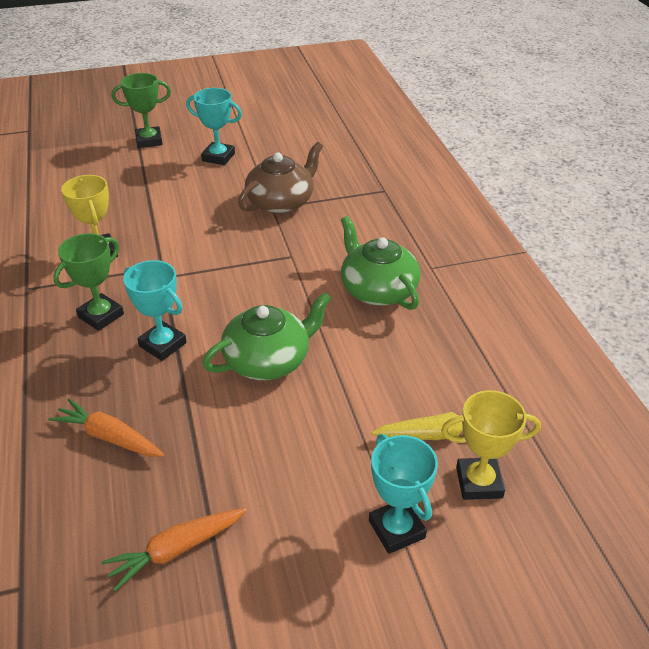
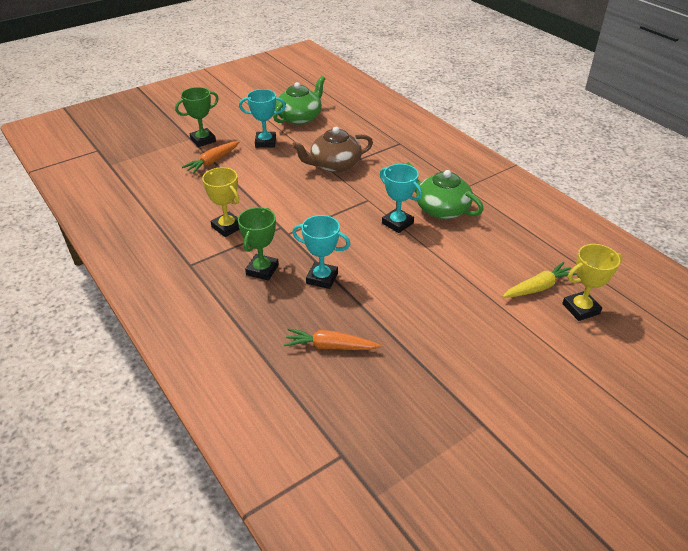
camera: 20 degrees left, 0 degrees up
(176, 550) = (428, 401): orange carrot -> orange carrot (212, 161)
(268, 360) = (401, 270): green teapot -> green teapot (300, 117)
(281, 202) = (334, 165): brown teapot -> brown teapot turned 135 degrees counterclockwise
(396, 529) = (552, 349): turquoise trophy -> turquoise trophy (397, 223)

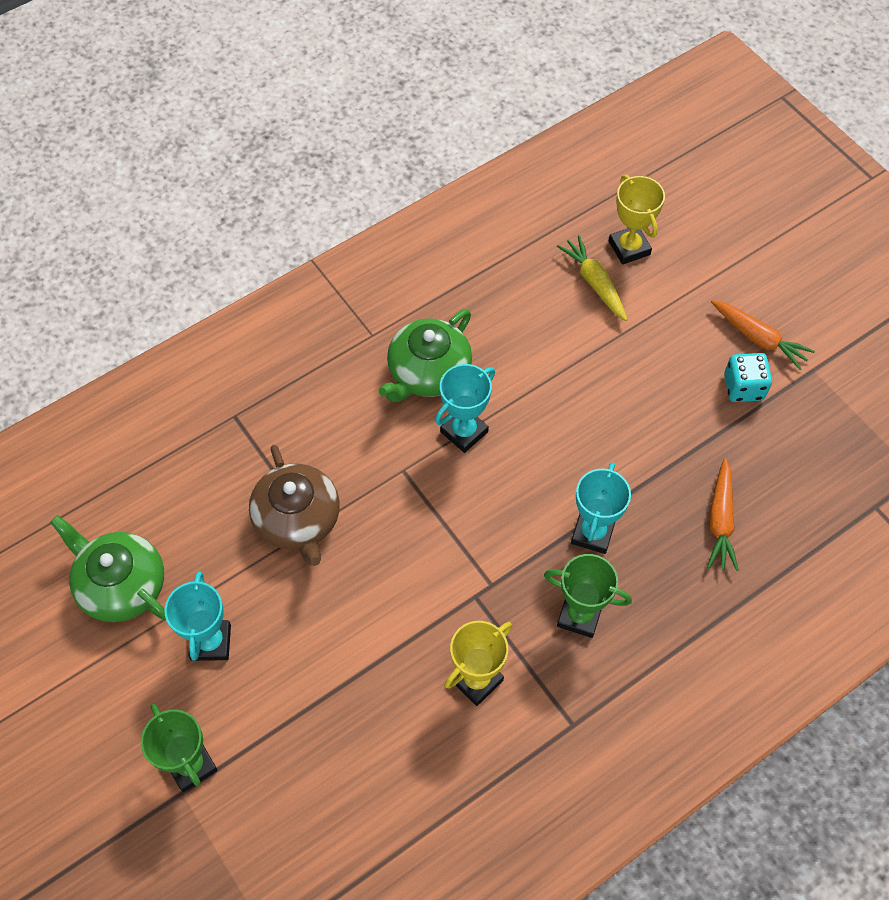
camera: 90 degrees left, 20 degrees up
(212, 161) = (273, 734): orange carrot -> orange carrot (758, 338)
(456, 371) = (743, 387): none -> turquoise dice

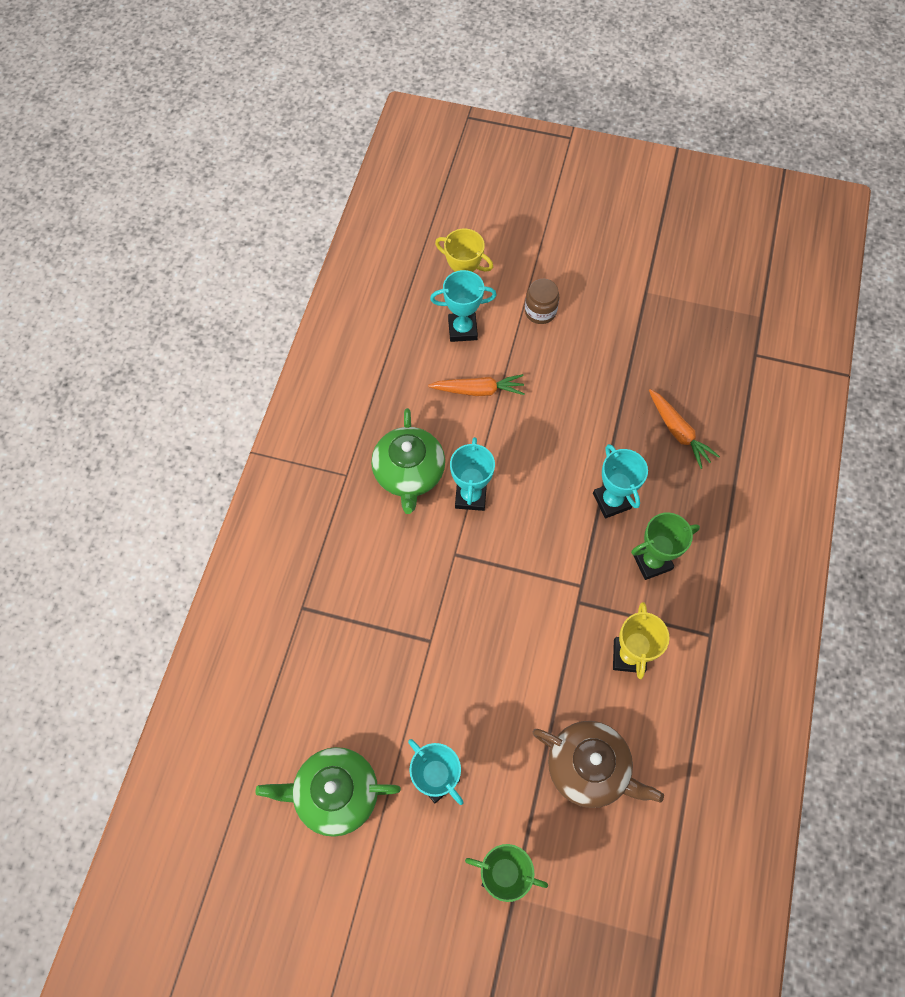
camera: 40 degrees left, 5 degrees up
(298, 520) = (416, 645): brown teapot -> brown teapot (589, 767)
(594, 283) = (462, 329): yellow carrot -> turquoise trophy
(685, 317) = (540, 311): none -> brown jar
(743, 387) = (616, 333): turquoise dice -> none
(758, 338) = (596, 294): orange carrot -> orange carrot (478, 390)

